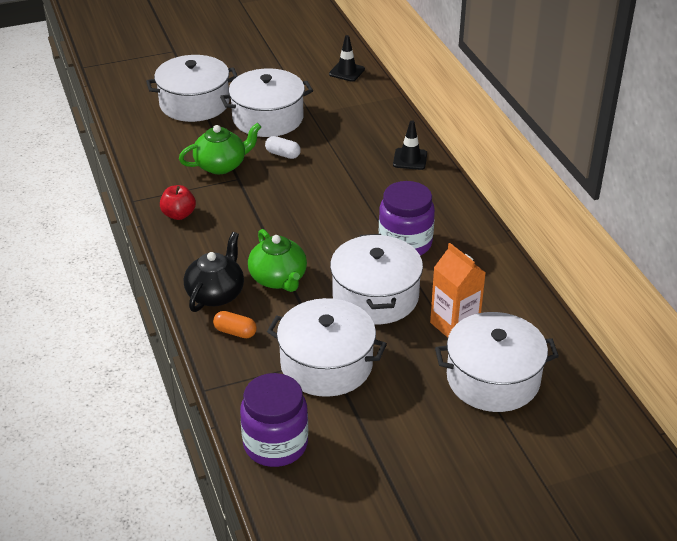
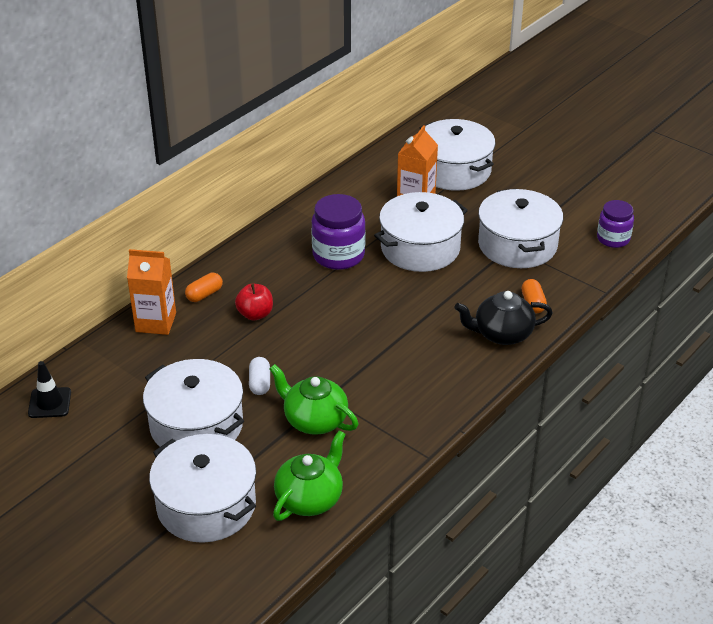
camera: 120 degrees left, 0 degrees up
(179, 214) = (420, 411): red apple -> red apple (255, 314)
(275, 444) = (613, 239): purple jar -> purple jar, size x0.65
(278, 279) = (449, 306): green teapot -> green teapot (310, 498)
(395, 129) = (156, 322): none -> orange carton
(410, 159) = (204, 294): black traffic cone -> orange capsule

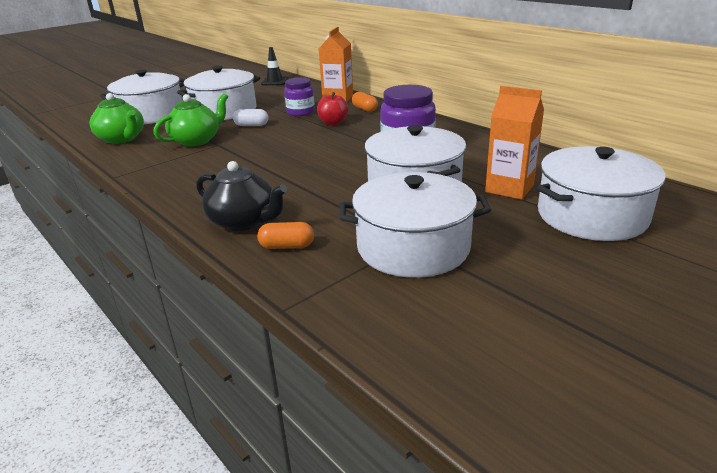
camera: 100 degrees right, 10 degrees down
(502, 334) = (244, 221): black teapot -> black teapot turned 120 degrees clockwise
(613, 239) = (420, 341): purple jar -> purple jar (300, 112)

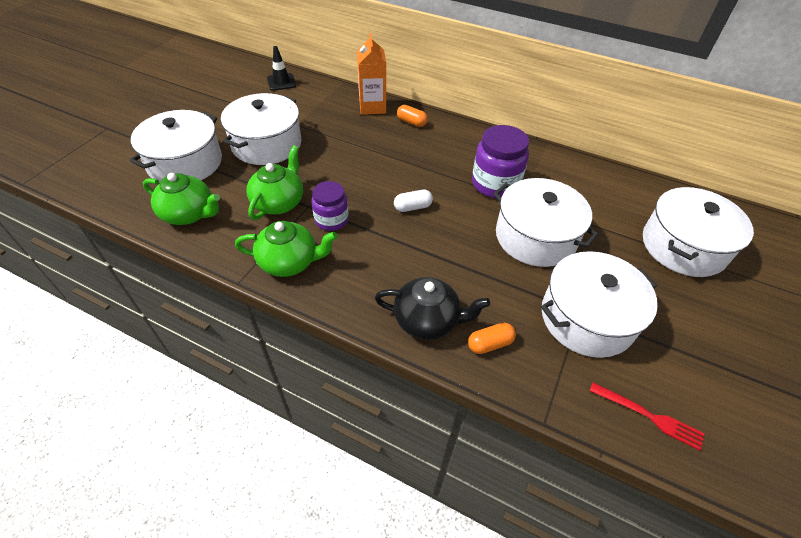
camera: 25 degrees left, 20 degrees up
(166, 172) = (289, 262): none -> green teapot
(251, 125) = (317, 166): white capsule -> white capsule (412, 207)
(300, 112) = (352, 136): purple jar -> purple jar (331, 220)
(333, 123) = (398, 150): red apple -> none
(411, 332) = (649, 416): none -> red fork
(509, 188) = (608, 223): orange carton -> none

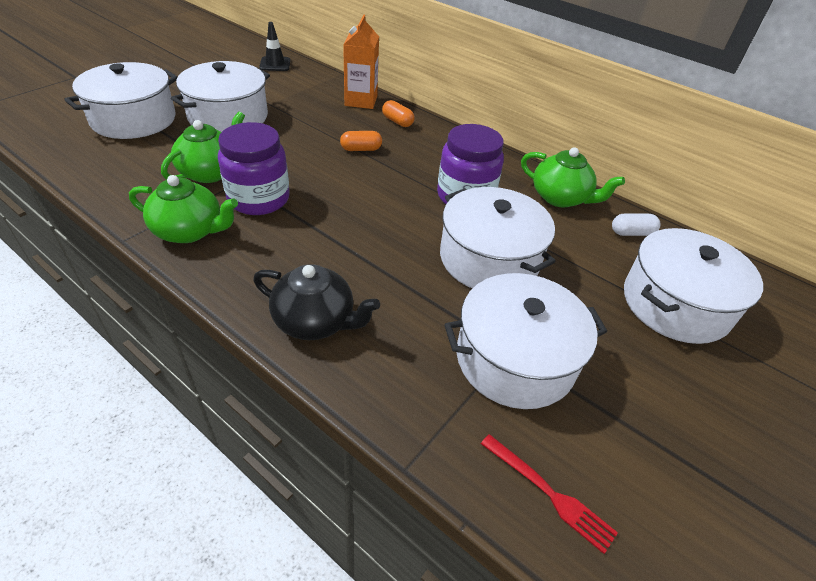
camera: 10 degrees right, 5 degrees down
(189, 214) = (110, 166): green teapot -> green teapot (560, 198)
(331, 220) = (259, 199): purple jar -> purple jar, size x1.55
(412, 207) = (357, 202): white capsule -> white capsule (631, 233)
(490, 344) = (378, 362): orange capsule -> orange capsule (361, 149)

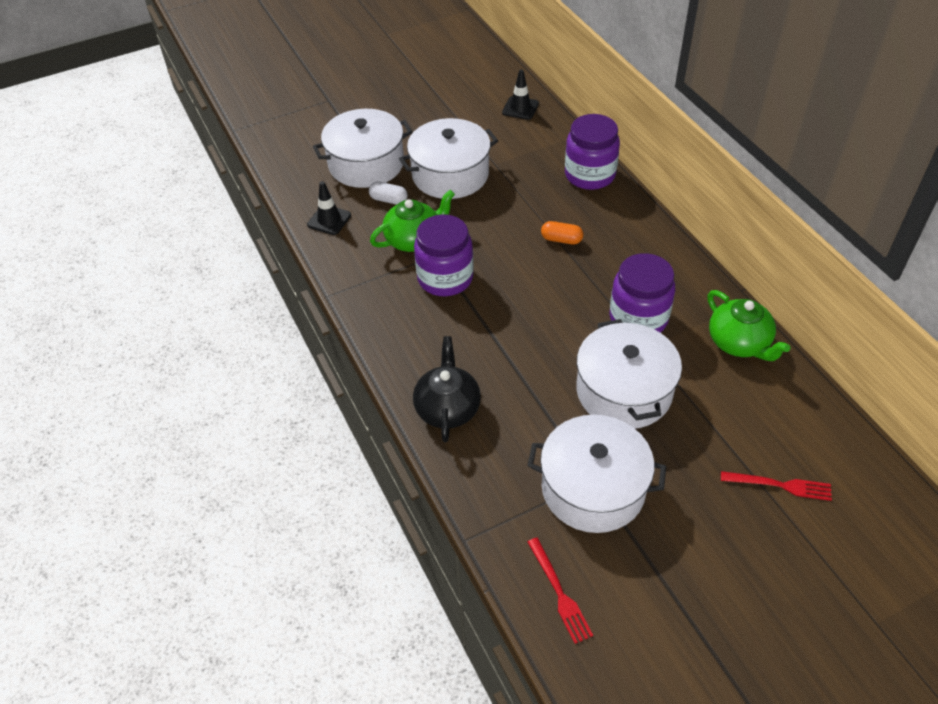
camera: 30 degrees right, 5 degrees up
(104, 170) = (329, 220): none -> black traffic cone
(190, 231) = (379, 299): green teapot -> none
(315, 321) = (447, 408): black teapot -> black teapot turned 135 degrees counterclockwise
(361, 101) = (589, 175): orange carton -> purple jar
(397, 121) = (615, 210): orange capsule -> none
(631, 233) = (790, 401): white capsule -> white capsule (389, 200)
(675, 304) = (780, 485): white pot -> red fork

